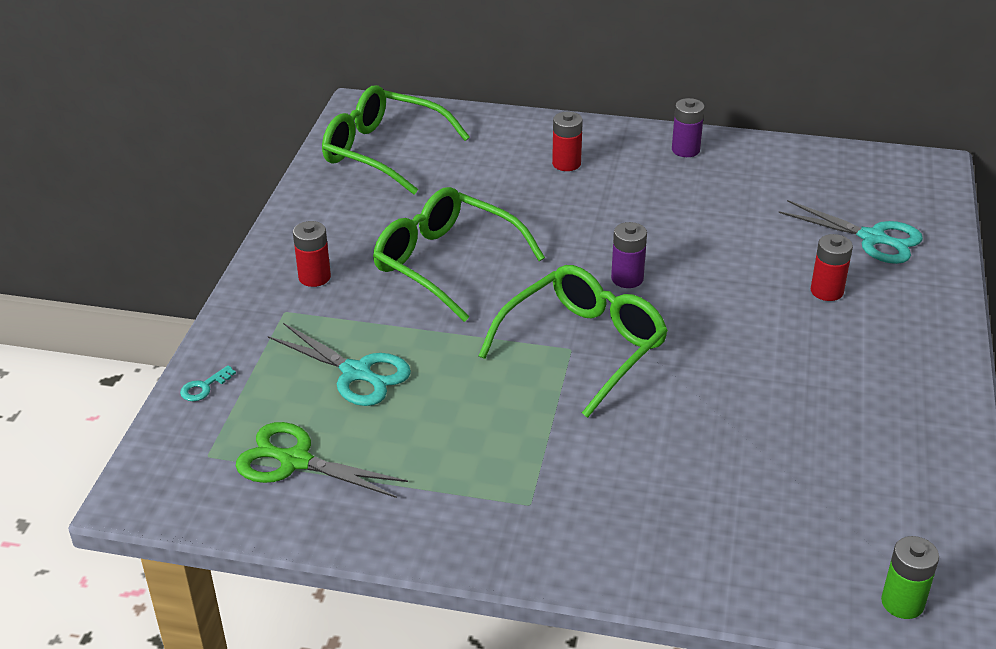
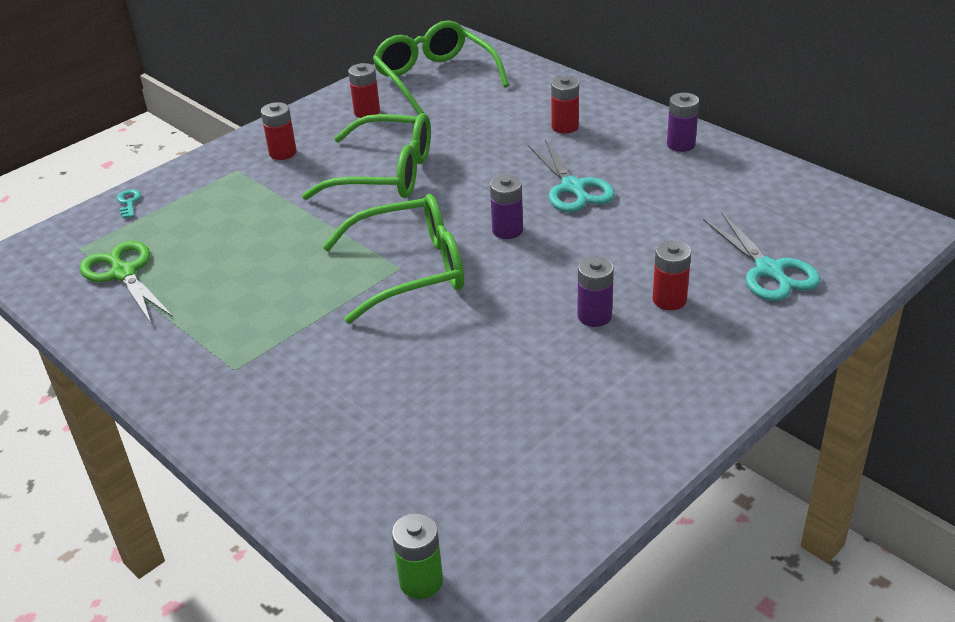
camera: 35 degrees right, 0 degrees up
(204, 387) = (129, 202): turquoise key -> turquoise key turned 90 degrees clockwise
(353, 207) = (367, 112): none -> red battery
(356, 373) = (231, 228): turquoise scissors -> turquoise scissors (573, 188)
(447, 264) = (384, 173): green glasses -> green glasses turned 120 degrees clockwise
(785, 328) = (594, 316): none -> purple battery

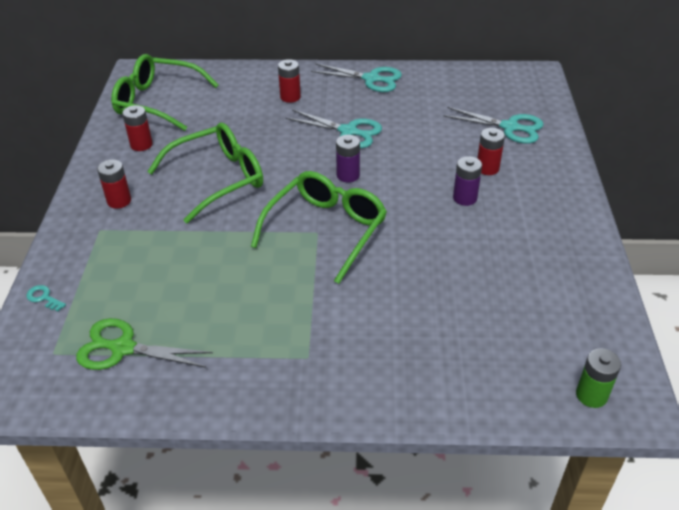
camera: 45 degrees left, 5 degrees up
(681, 144) = (371, 79): purple battery -> turquoise scissors

